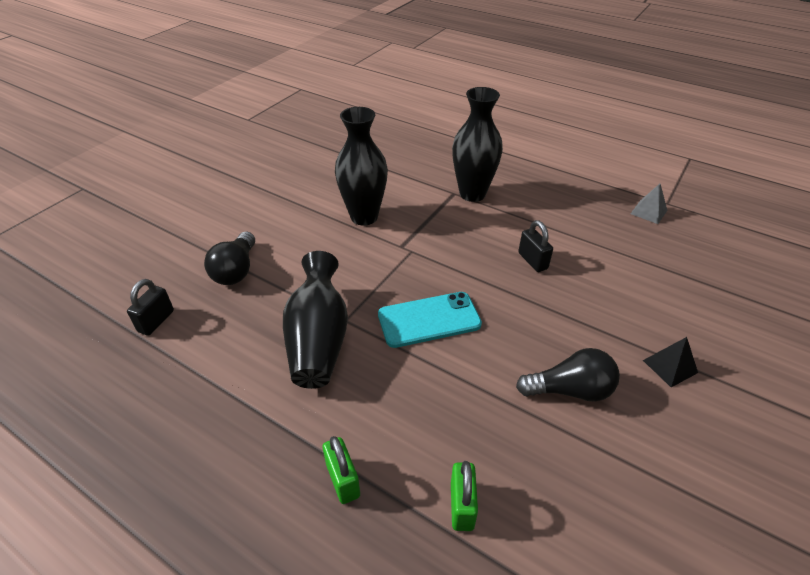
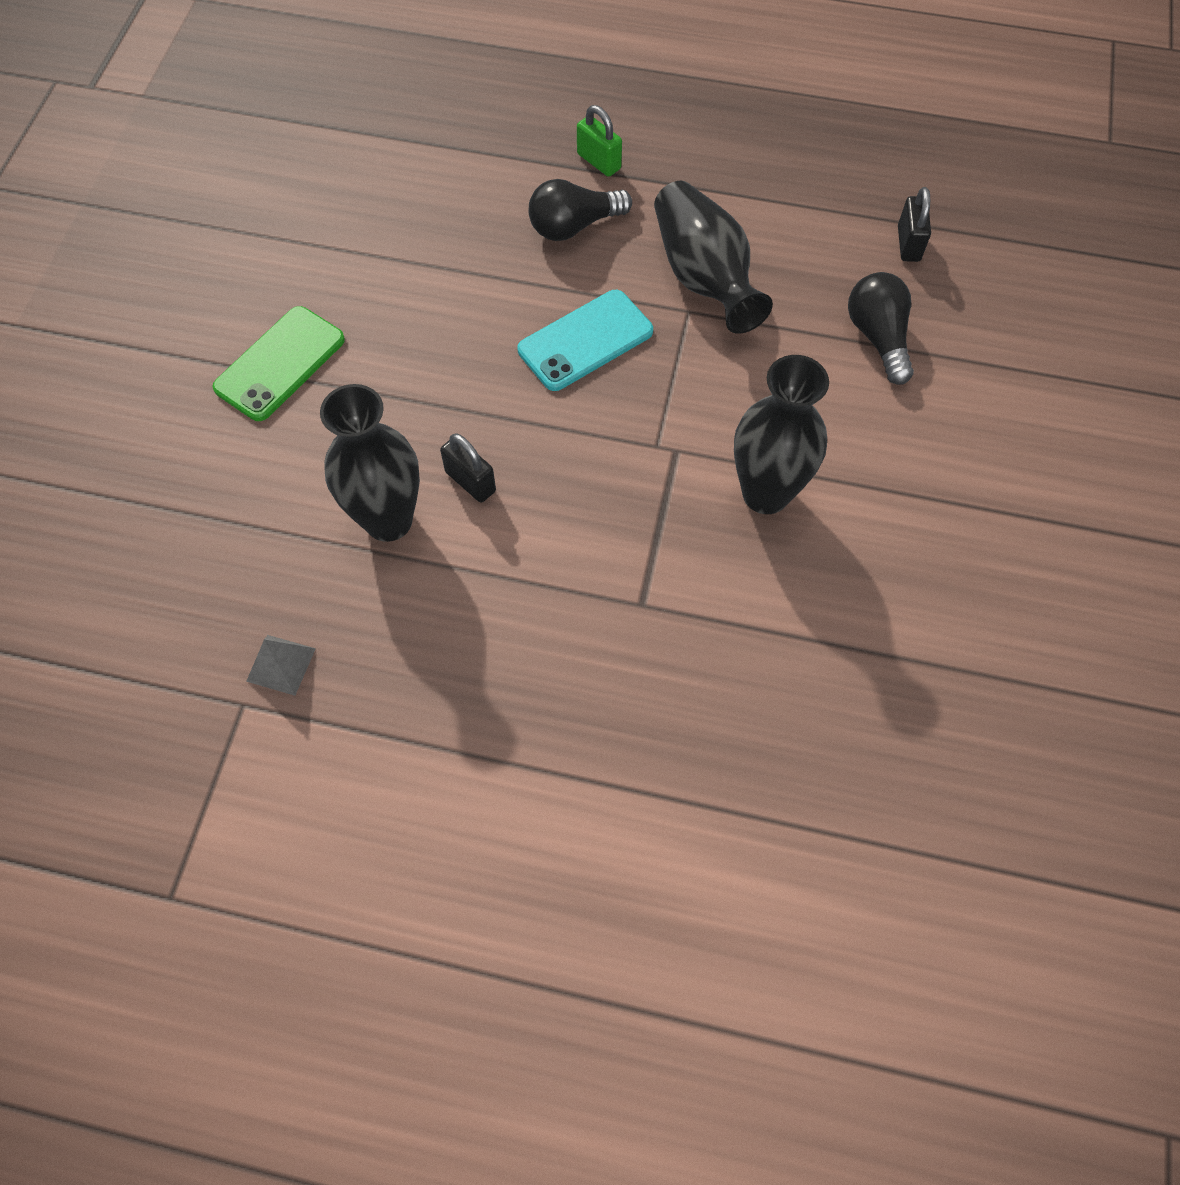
camera: 160 degrees right, 20 degrees up
(462, 506) = (485, 172): green padlock -> none
(472, 194) = (608, 612): black vase -> black vase (388, 520)
(570, 390) = (397, 302): black light bulb -> black light bulb (574, 226)
(670, 366) = (280, 364): black pyramid -> green phone

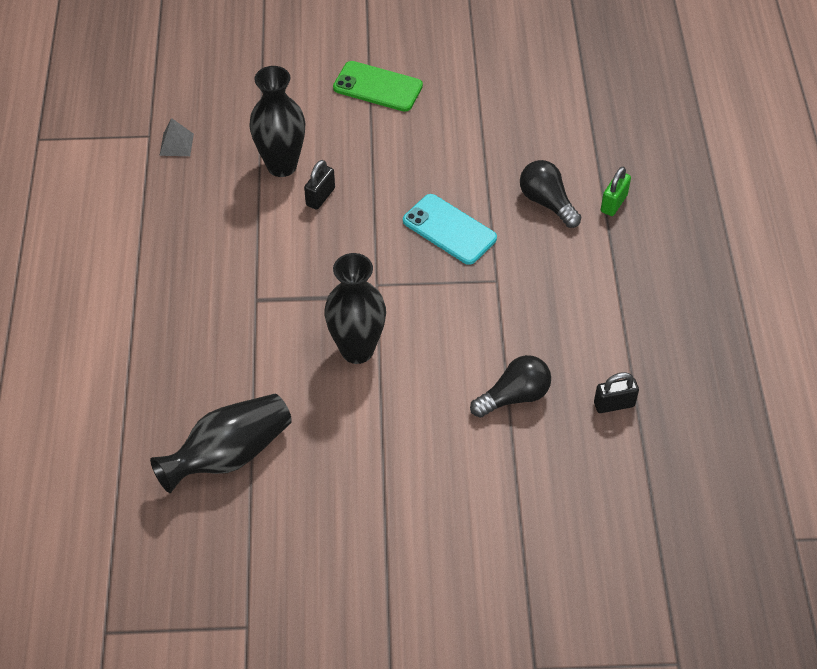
camera: 75 degrees right, 10 degrees down
(704, 277) = (530, 284): black vase -> black vase (229, 455)

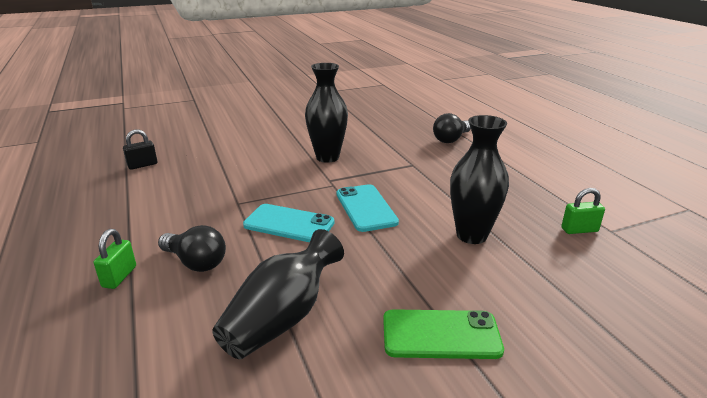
camera: 160 degrees right, 25 degrees down
(176, 144) = (579, 230): grey pyramid -> green padlock
(229, 455) = (372, 119): black vase -> black vase (282, 317)
(320, 197) = (417, 222): black padlock -> none
(360, 232) = (365, 208): none -> turquoise phone
(514, 396) = (214, 158): black light bulb -> black light bulb (451, 139)

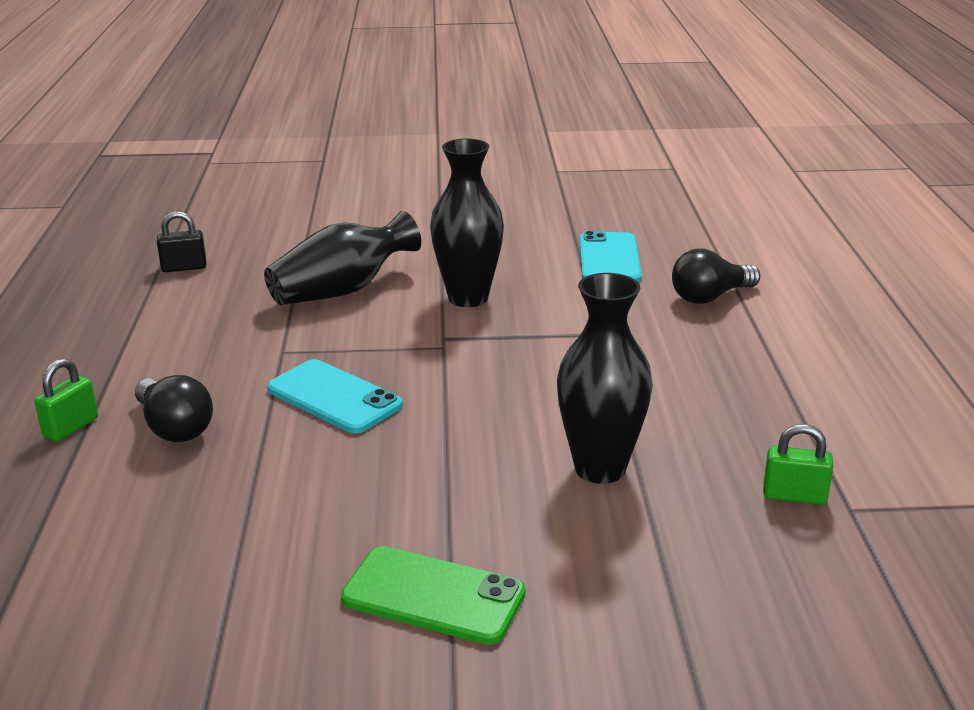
camera: 20 degrees right, 0 degrees up
(282, 317) = (240, 525): black vase -> black vase (342, 290)
(365, 208) = (466, 394): turquoise phone -> turquoise phone (609, 259)

